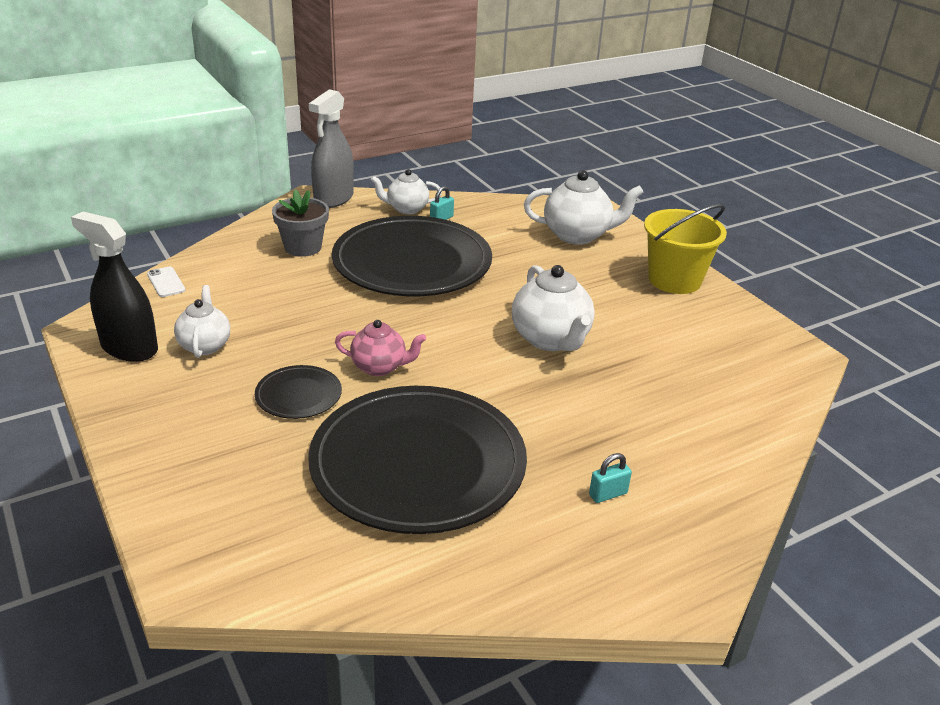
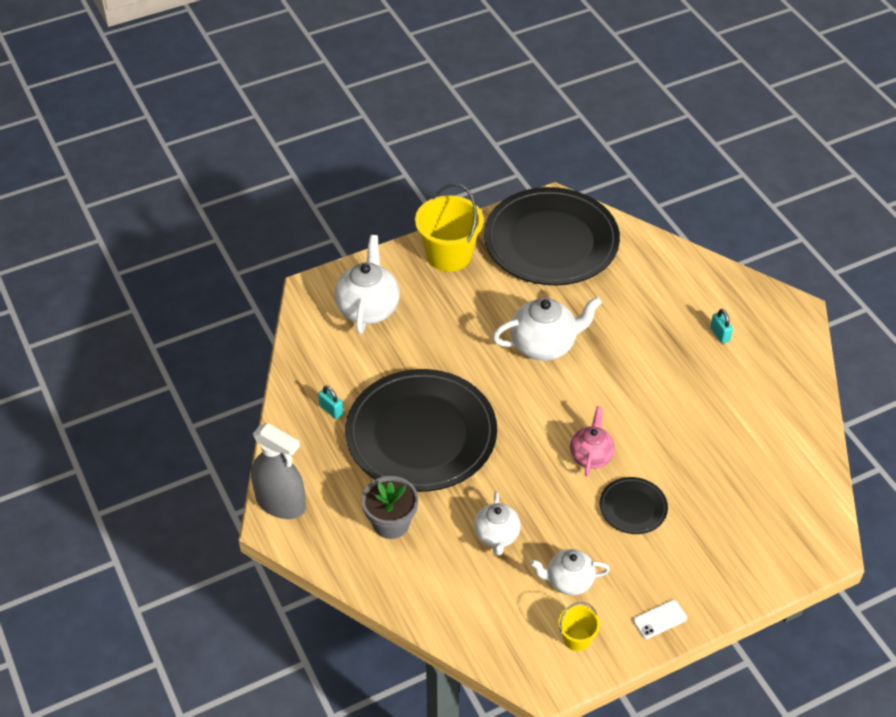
camera: 85 degrees left, 15 degrees up
(129, 348) = (577, 639): black spray bottle -> yellow bucket
(166, 282) = (462, 631): white phone -> white phone (660, 619)
(406, 209) = (308, 439): white teapot -> white teapot (497, 536)
(418, 464) = (703, 432): black plate -> black plate (551, 241)

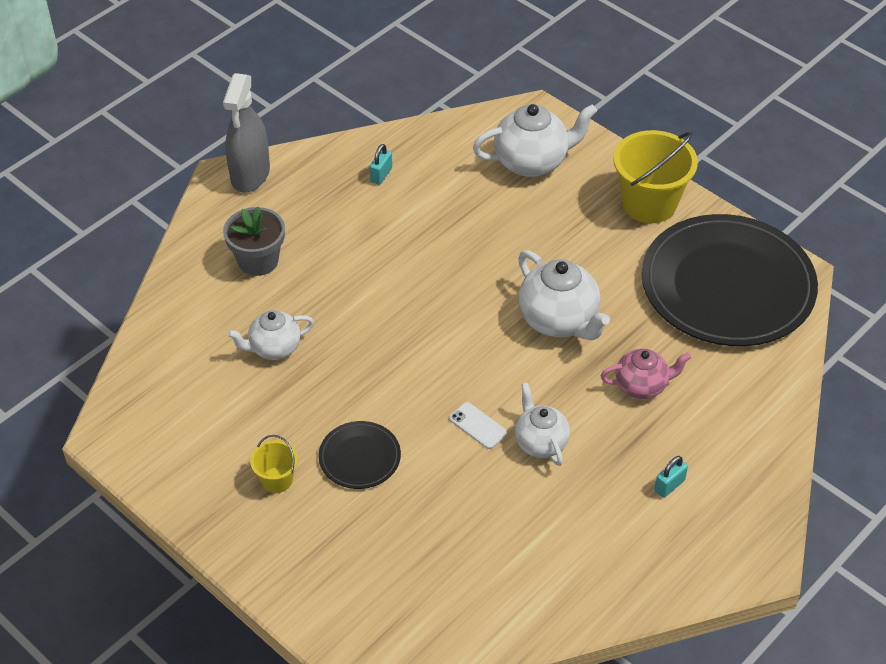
camera: 70 degrees right, 0 degrees up
(421, 434) = (381, 252): black plate -> none
(568, 581) = (238, 423): white teapot -> white teapot (540, 442)
(577, 639) = (167, 448): yellow bucket -> yellow bucket (277, 480)
(591, 456) = (416, 402): pink teapot -> pink teapot (642, 386)
(660, 619) = (216, 516): white phone -> white phone (478, 426)

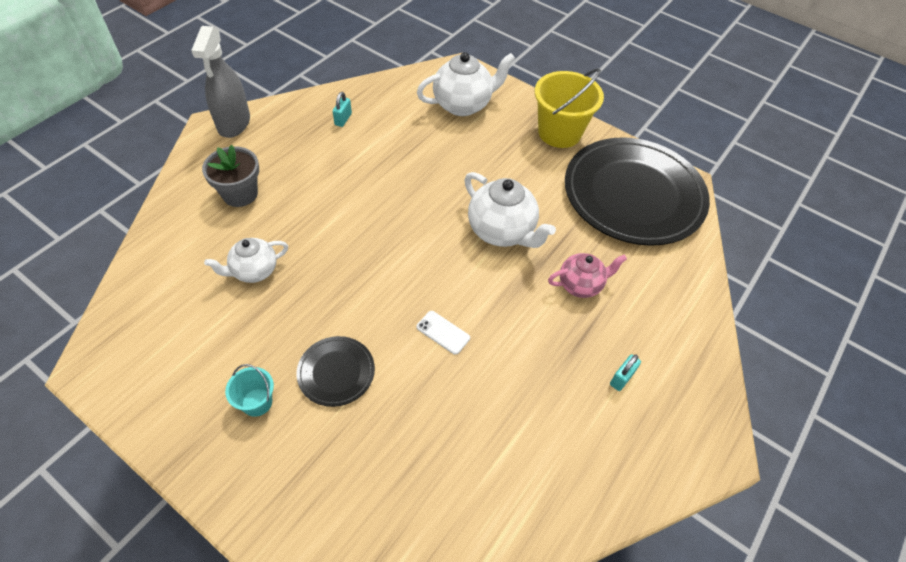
camera: 10 degrees left, 5 degrees up
(277, 480) = (257, 402): yellow bucket -> turquoise bucket
(540, 442) = (500, 344): white teapot -> none

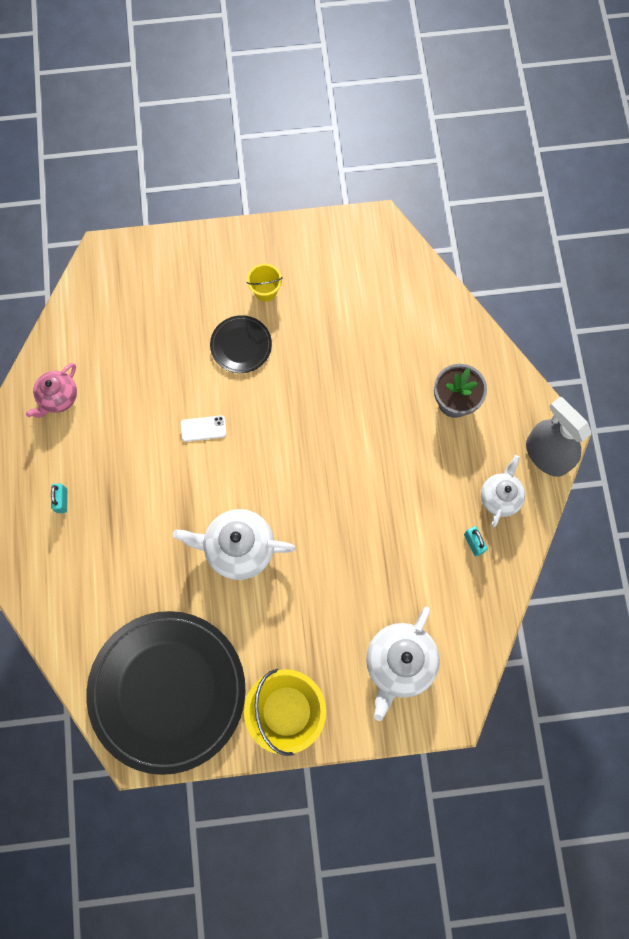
camera: 140 degrees right, 20 degrees up
(254, 271) = (368, 358): white teapot -> white teapot (500, 497)
(257, 402) = (265, 291): turquoise bucket -> yellow bucket
(581, 285) = (142, 553): pink teapot -> pink teapot (58, 398)

